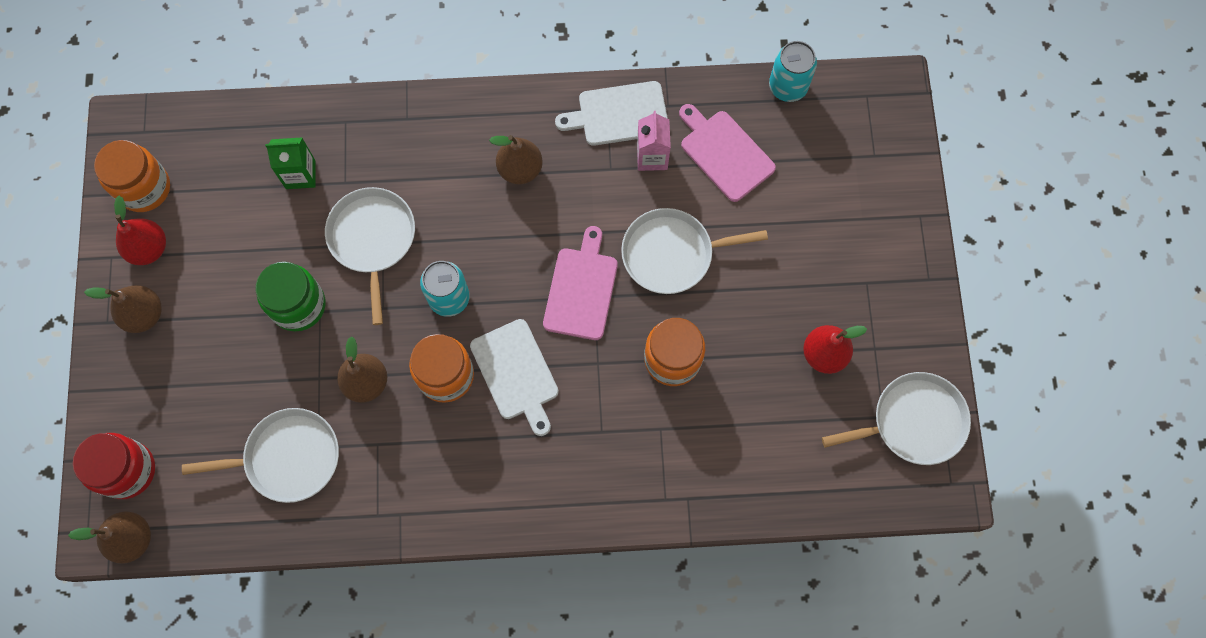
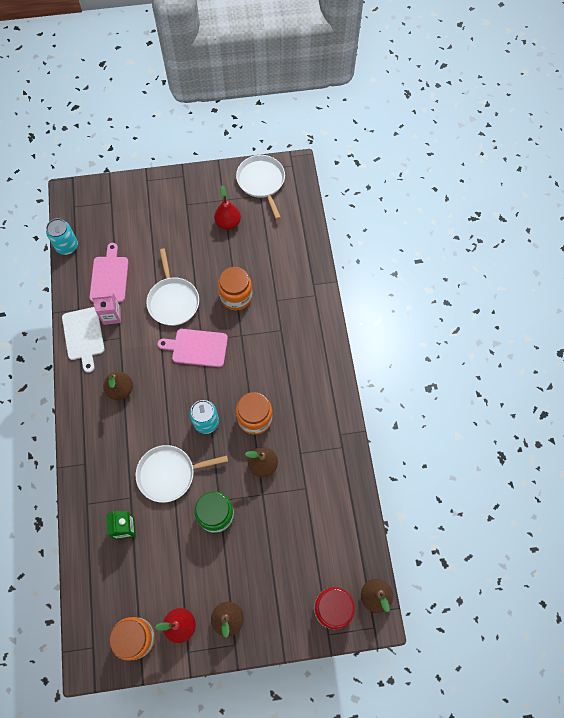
camera: 95 degrees left, 5 degrees down
(287, 457) = (313, 506): white pan -> none
(516, 373) = (250, 379): white cutting board -> none
(724, 153) = (109, 277): pink cutting board -> pink cutting board turned 135 degrees clockwise

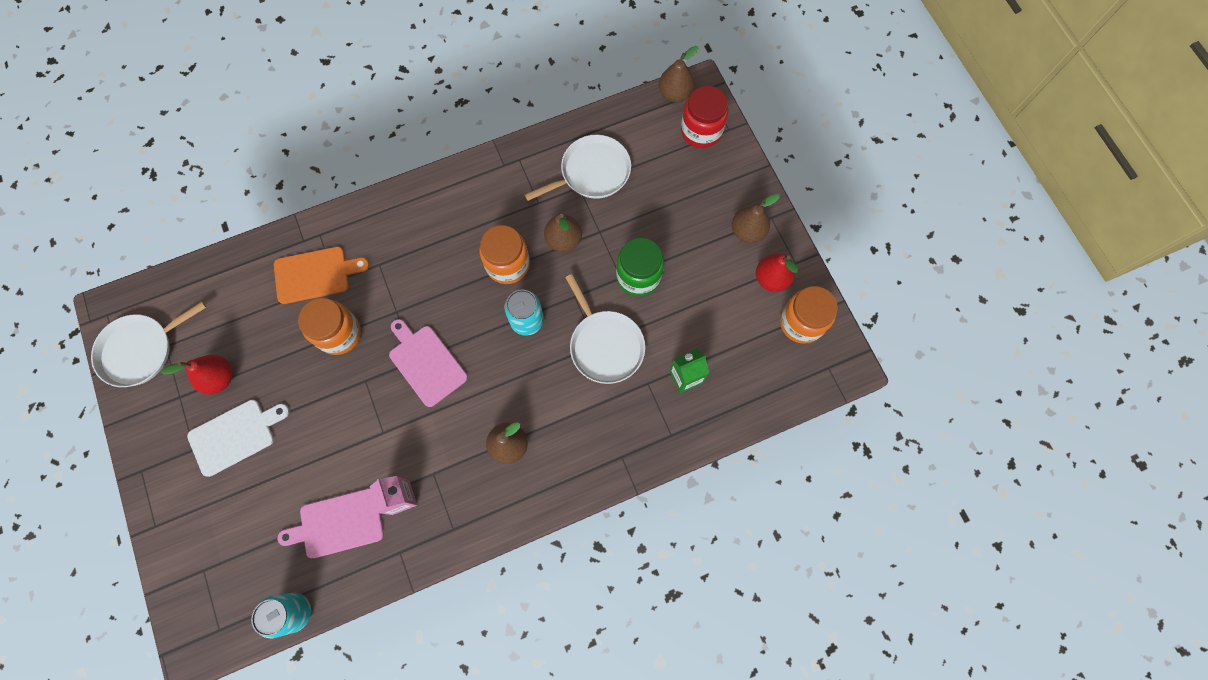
camera: 105 degrees left, 5 degrees up
(83, 336) = (440, 527): white cutting board -> white cutting board (235, 435)
(173, 301) = (361, 417): white pan -> white pan (592, 172)
(197, 348) = (426, 363): pink cutting board -> pink cutting board turned 150 degrees clockwise
(285, 288) = (315, 274): none -> orange cutting board

